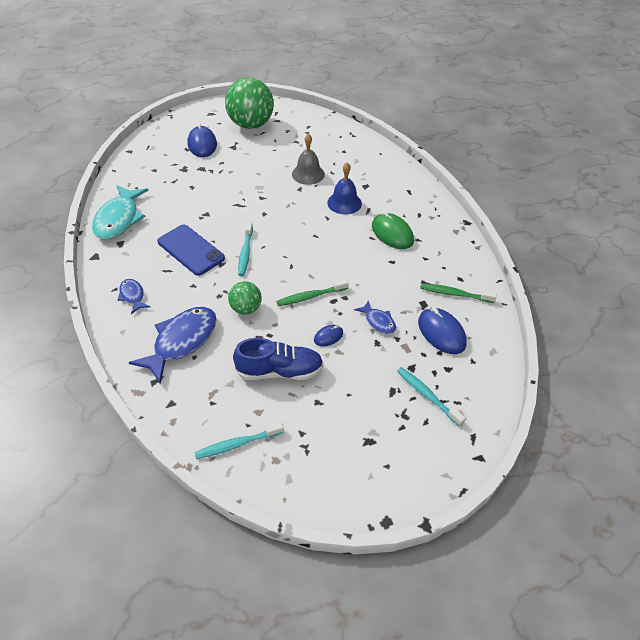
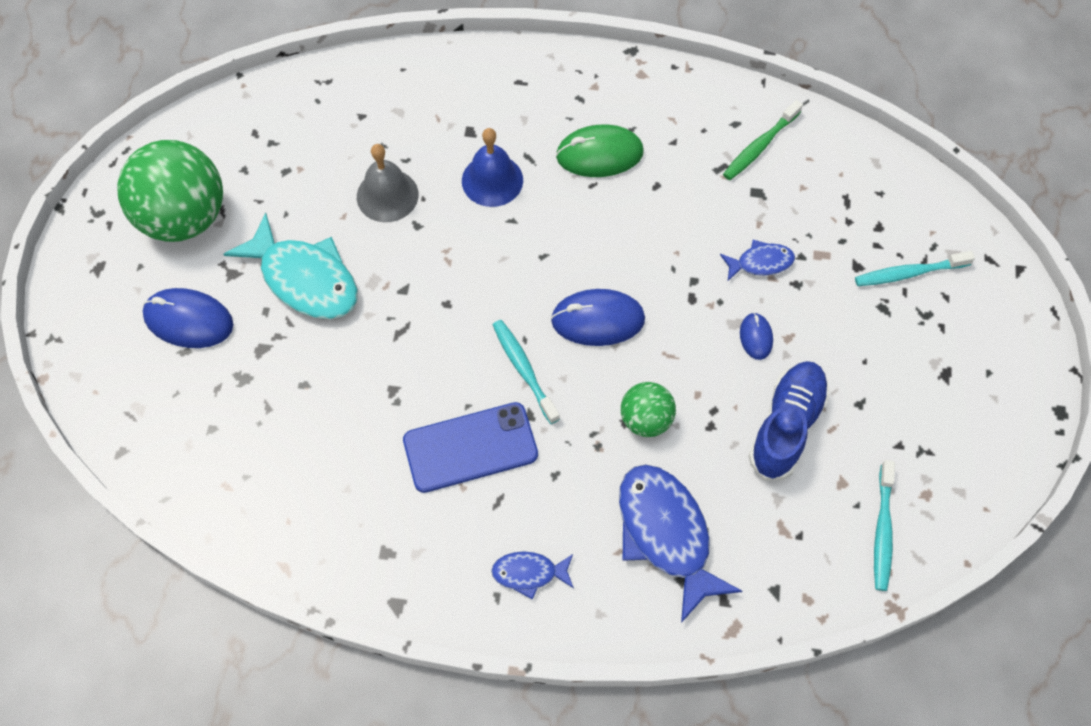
camera: 60 degrees left, 15 degrees up
(119, 219) = (319, 534): turquoise fish -> turquoise fish (305, 279)
(245, 252) = (524, 370): turquoise toothbrush -> turquoise toothbrush turned 150 degrees counterclockwise
(310, 296) = (668, 323): green toothbrush -> none
(441, 333) = (818, 200): blue mouse -> blue mouse (598, 320)

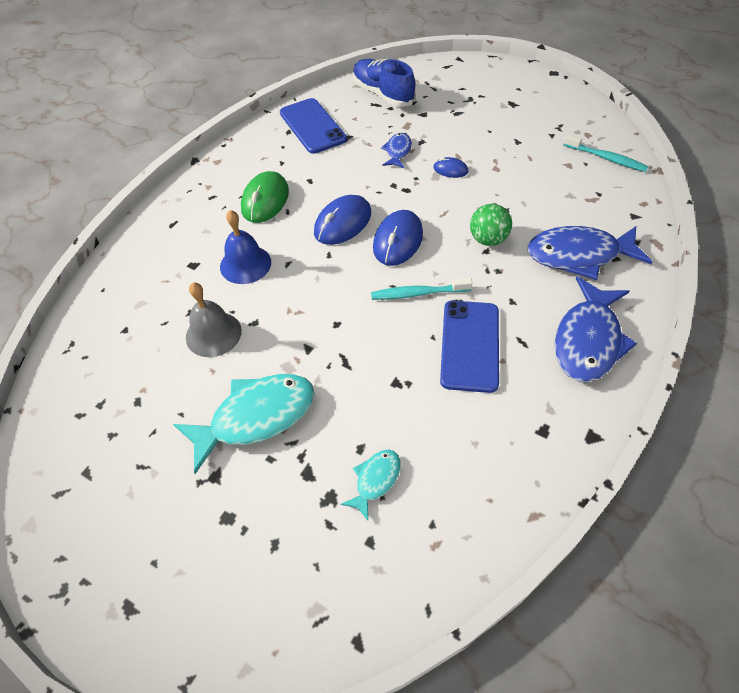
camera: 65 degrees left, 10 degrees down
(184, 217) = (127, 503): green ball -> none
(188, 320) = (243, 530): blue mouse -> blue mouse (343, 223)
(274, 411) = (375, 480): none -> turquoise fish
(529, 573) = (588, 340): blue fish -> blue fish, size x1.97
(760, 146) = (312, 126): green toothbrush -> blue phone
(786, 426) = (520, 176): blue shoe -> blue shoe (383, 94)
(909, 273) = (439, 96): turquoise toothbrush -> none

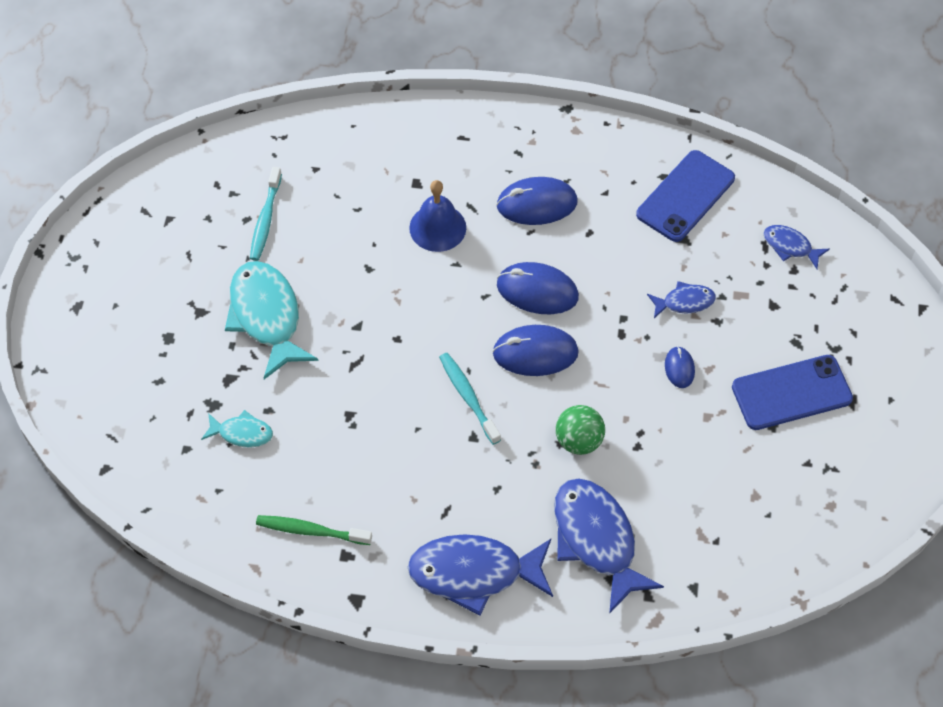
camera: 65 degrees right, 5 degrees up
(213, 334) = (341, 241): grey bell -> none
(256, 417) = (267, 316): turquoise fish -> turquoise fish turned 150 degrees counterclockwise
(265, 200) = (537, 204): green mouse -> blue mouse
(383, 94) = (790, 246): blue shoe -> blue fish
(470, 345) = (420, 465): blue phone -> blue phone (791, 393)
(508, 452) = (311, 531): none -> green toothbrush
(606, 158) = (790, 536): turquoise toothbrush -> turquoise toothbrush (265, 219)

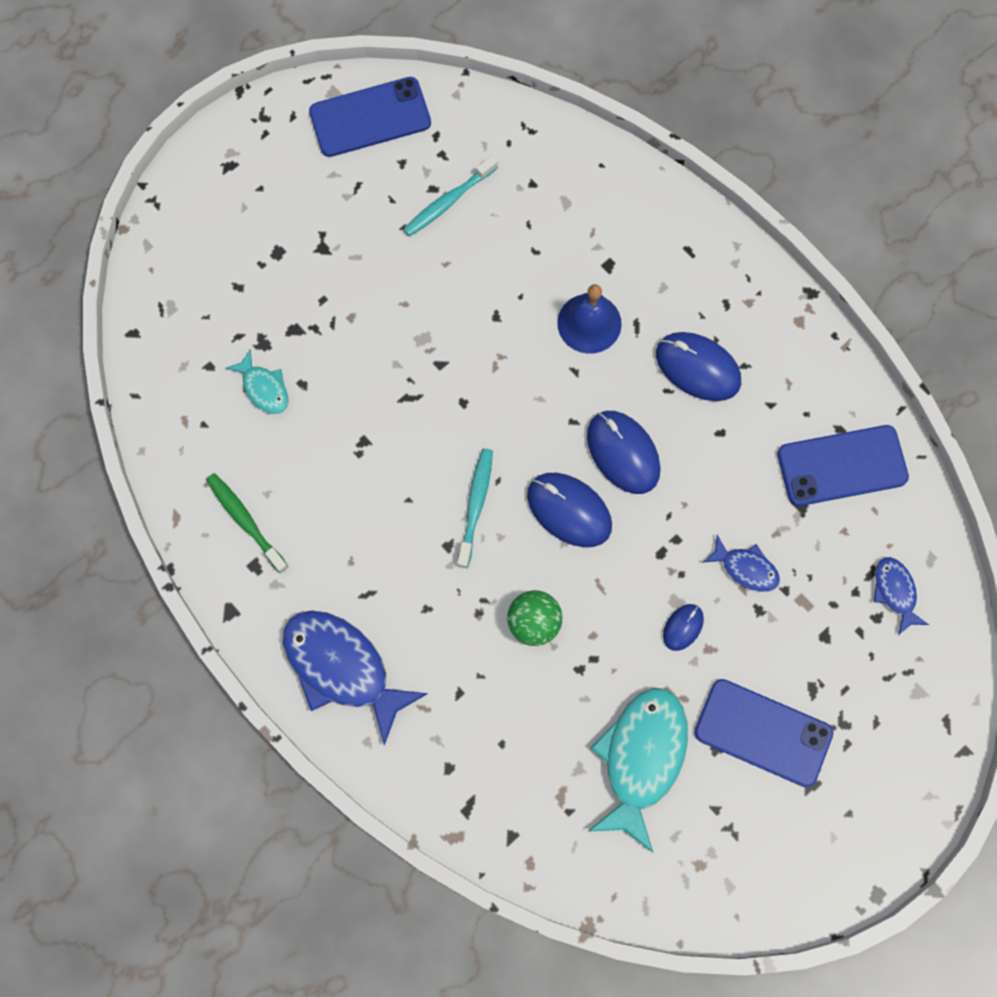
camera: 40 degrees right, 15 degrees up
(157, 205) = (370, 117): none -> blue phone
(267, 316) = (373, 295): turquoise fish -> turquoise fish (641, 759)
(596, 540) = (468, 724): blue fish -> none

